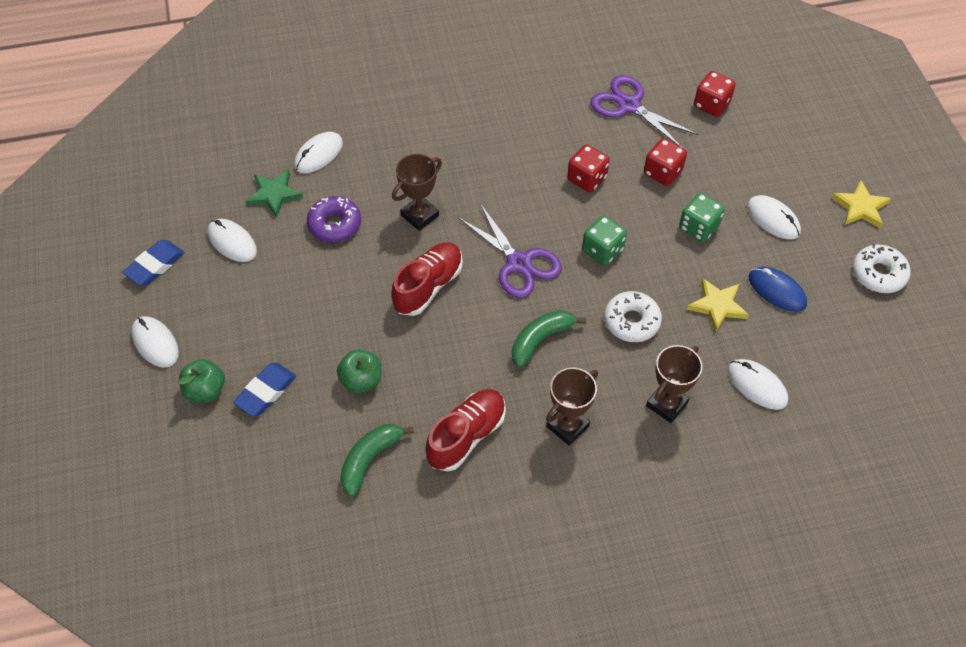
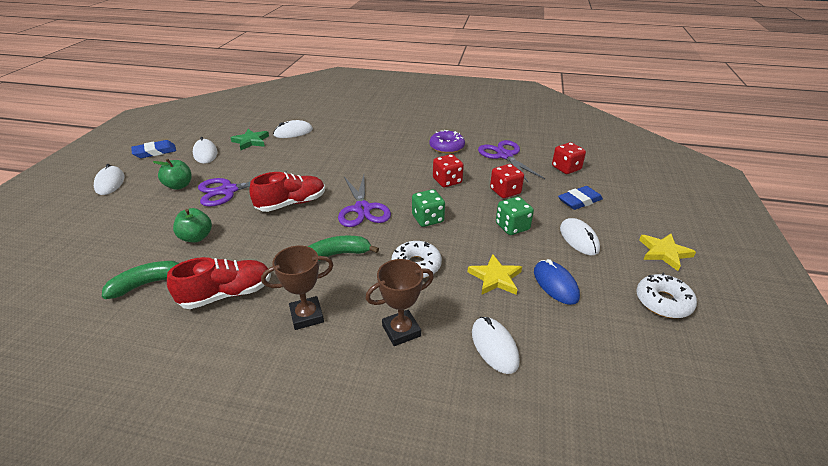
camera: 25 degrees right, 20 degrees down
(205, 390) = (105, 212): green apple -> green apple (179, 185)
(266, 391) = (135, 224): blue eraser -> blue eraser (579, 201)
(329, 296) = (228, 190): none -> purple scissors
(334, 224) = (268, 161): purple donut -> purple donut (446, 147)
(420, 215) = (322, 170): brown trophy -> none

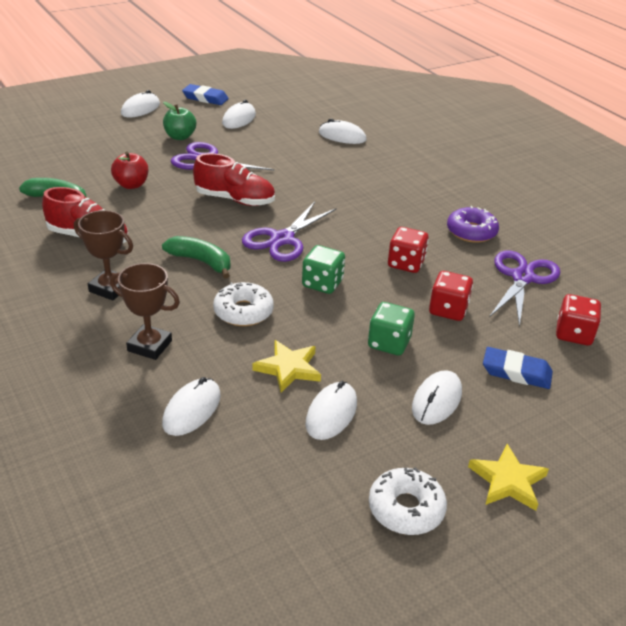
camera: 45 degrees right, 0 degrees up
(196, 237) = (131, 185): green apple -> red apple
(251, 141) = (291, 126): green star -> none
(555, 284) = (331, 413): blue mouse -> white mouse

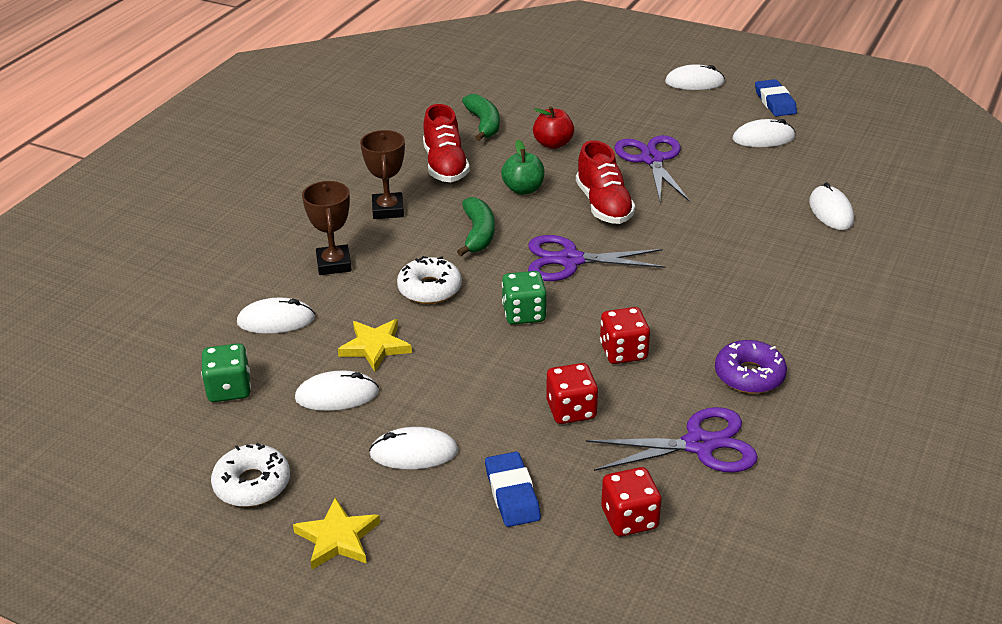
camera: 60 degrees right, 0 degrees up
(180, 137) = (674, 126): green apple -> green apple (523, 189)
(389, 343) = (472, 391): green dice -> green dice (229, 389)

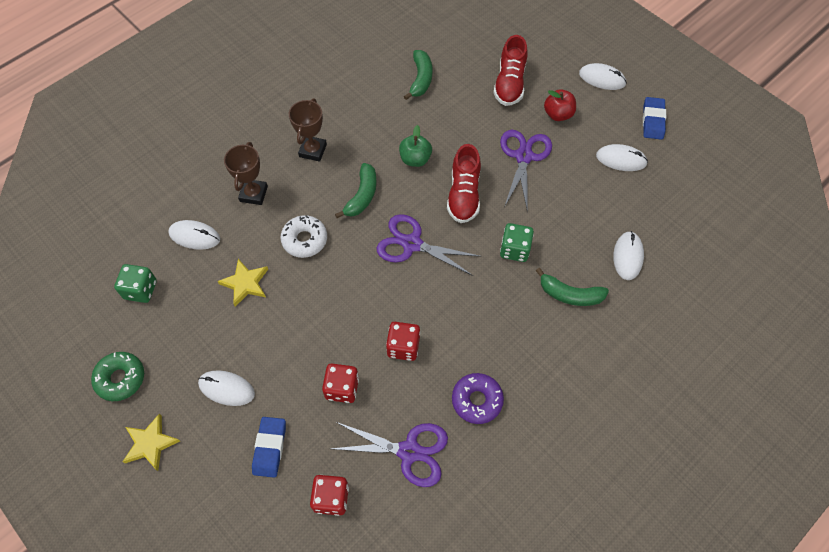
camera: 20 degrees right, 25 degrees up
(252, 484) = (120, 378): white donut -> green donut
(337, 395) = (202, 319): white mouse -> none
(445, 166) = (372, 116): red shoe -> red shoe (509, 83)
(524, 314) = (355, 286): green dice -> green dice (514, 249)
(553, 144) = (460, 117): red apple -> red apple (558, 114)
(790, 257) = (570, 294): none -> green banana

